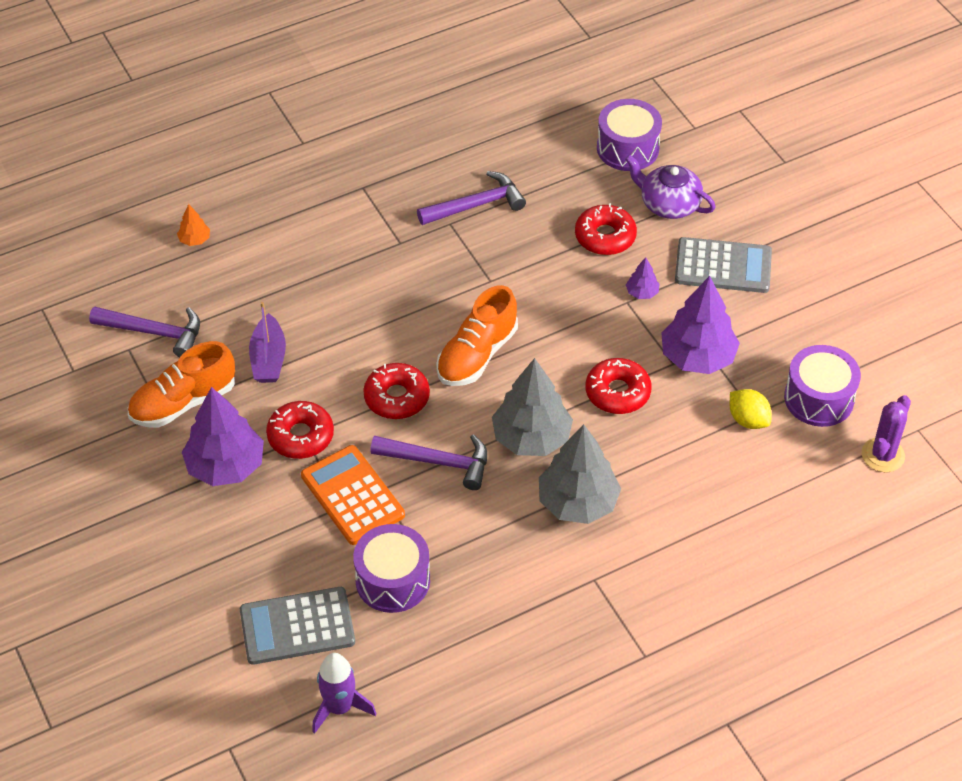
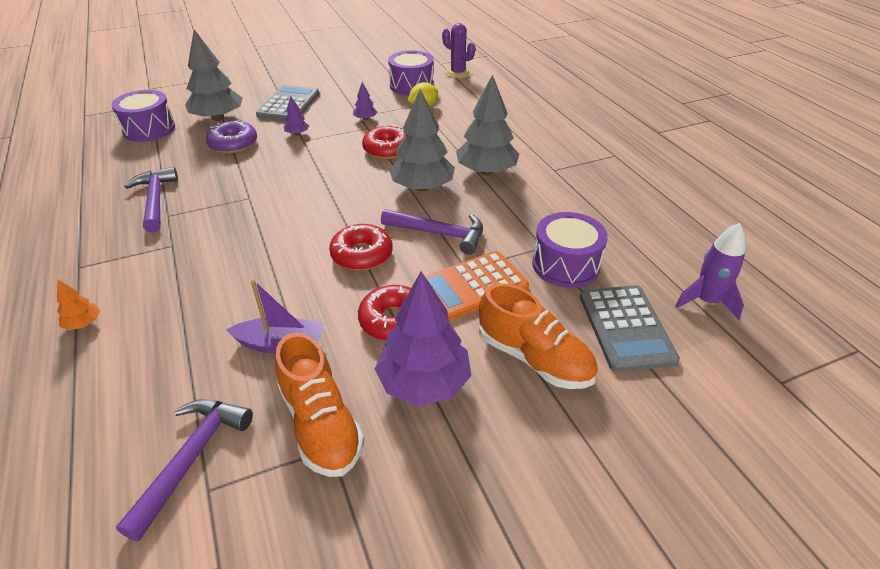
camera: 85 degrees left, 10 degrees down
(194, 240) = (53, 413): orange tree -> orange tree (83, 324)
(439, 462) = (440, 234): purple hammer -> purple hammer turned 90 degrees clockwise
(477, 355) = (328, 208): orange shoe -> orange shoe (534, 358)
(605, 237) = (233, 144): red donut -> purple donut
(669, 204) = (218, 118): purple teapot -> grey tree
(697, 357) = (365, 119): purple tree -> purple tree, size x0.45

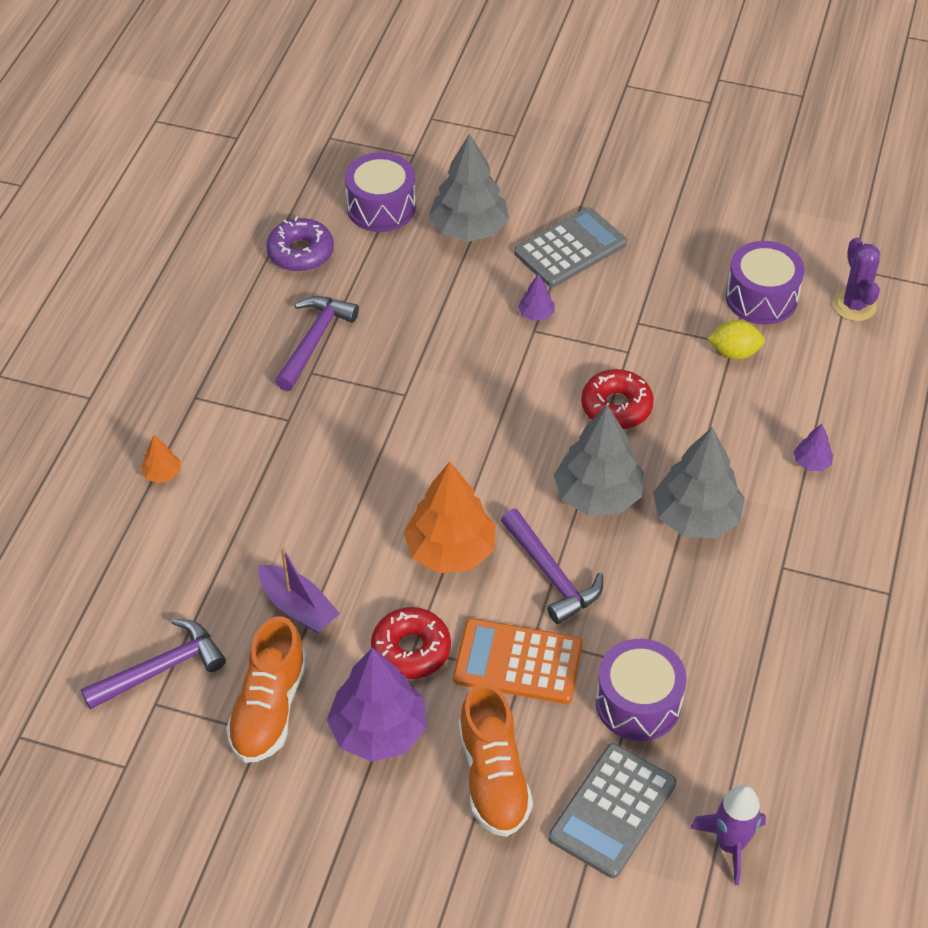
camera: 40 degrees right, 10 degrees up
(233, 144) = (452, 291): purple donut -> purple donut (300, 252)
(362, 254) = (450, 550): red donut -> orange tree
(365, 119) = (640, 333): purple tree -> purple tree (811, 463)

